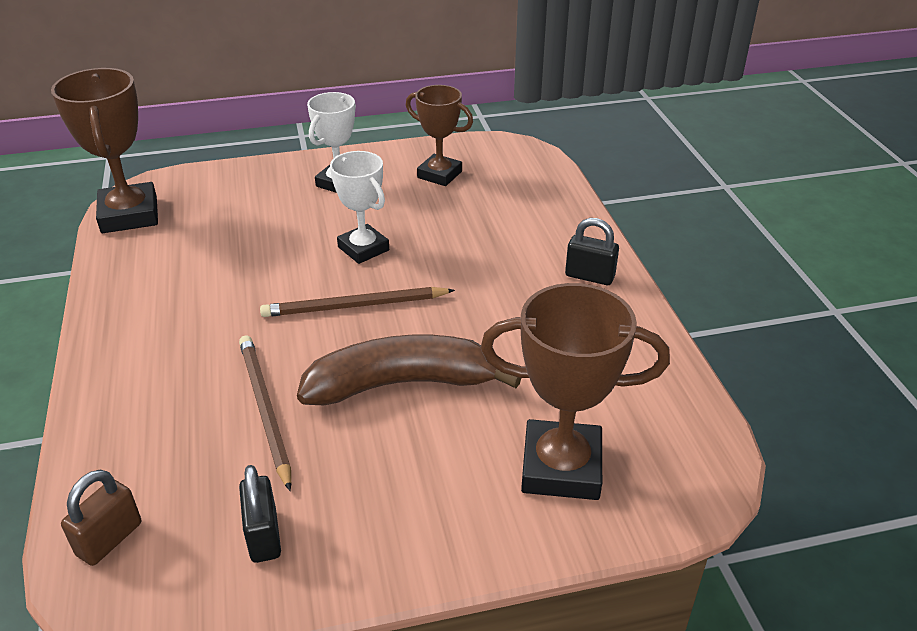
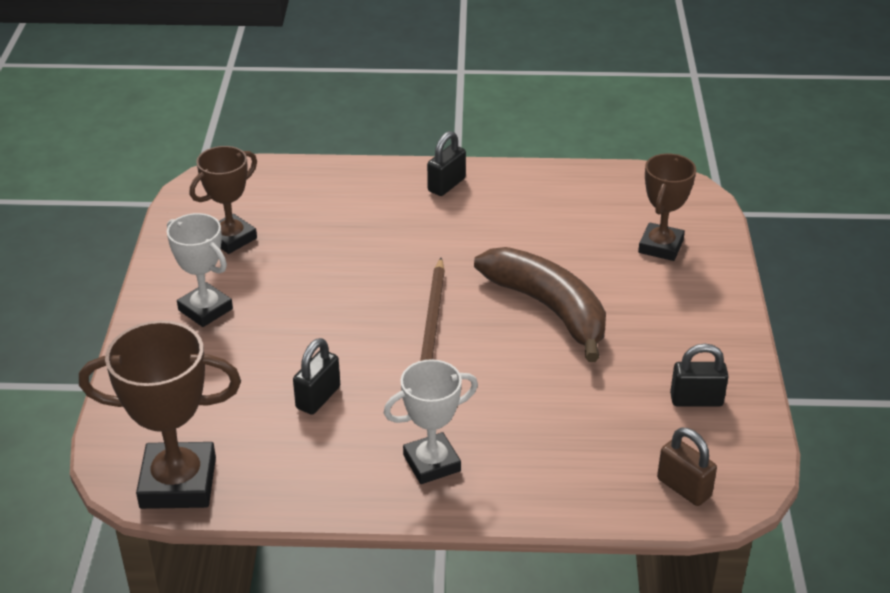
camera: 75 degrees left, 0 degrees up
(235, 260) = (318, 398): none -> black padlock
(265, 409) = (556, 390): brown pencil -> none
(363, 248) = (341, 306): white trophy -> white trophy (431, 463)
(402, 384) = (549, 309): brown banana -> brown banana turned 135 degrees clockwise
(561, 467) = (660, 246): brown trophy -> brown trophy, size x0.66

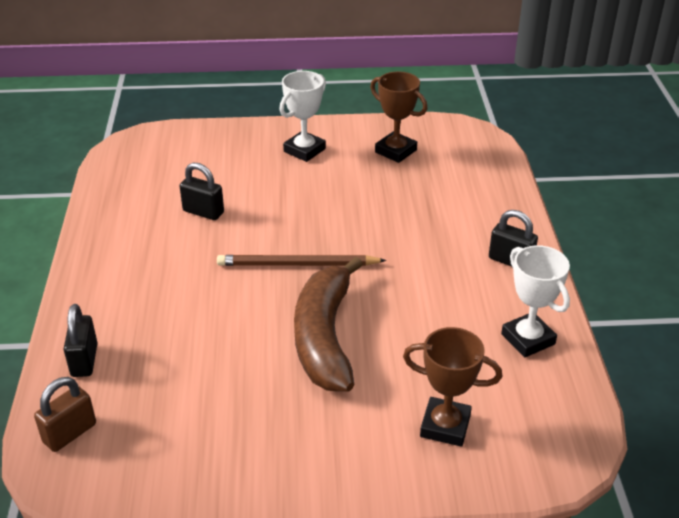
camera: 85 degrees right, 0 degrees up
(178, 483) = (121, 162): brown trophy -> none
(431, 463) = (124, 274): white trophy -> white trophy (528, 339)
(549, 309) = (325, 337): brown banana -> brown banana turned 135 degrees clockwise
(696, 400) = (189, 448): black padlock -> black padlock (84, 360)

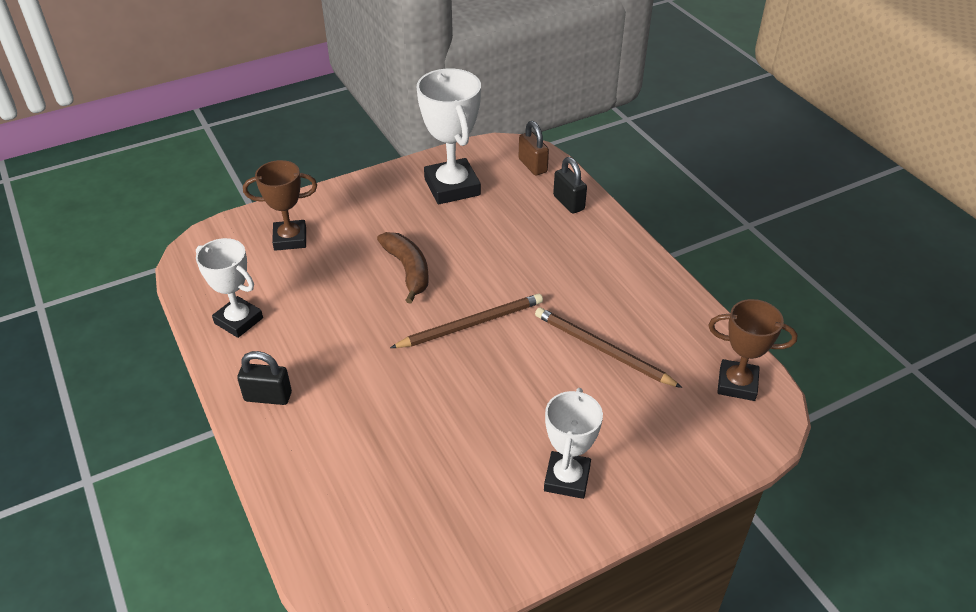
camera: 155 degrees right, 5 degrees up
(70, 433) = (532, 166): brown padlock -> brown padlock turned 45 degrees counterclockwise
(199, 436) = (452, 187): none -> white trophy
(203, 212) = (602, 349): black padlock -> brown pencil
(325, 337) = (408, 270): brown banana -> brown banana, size x0.66
(395, 151) = (454, 521): brown trophy -> brown trophy (737, 384)

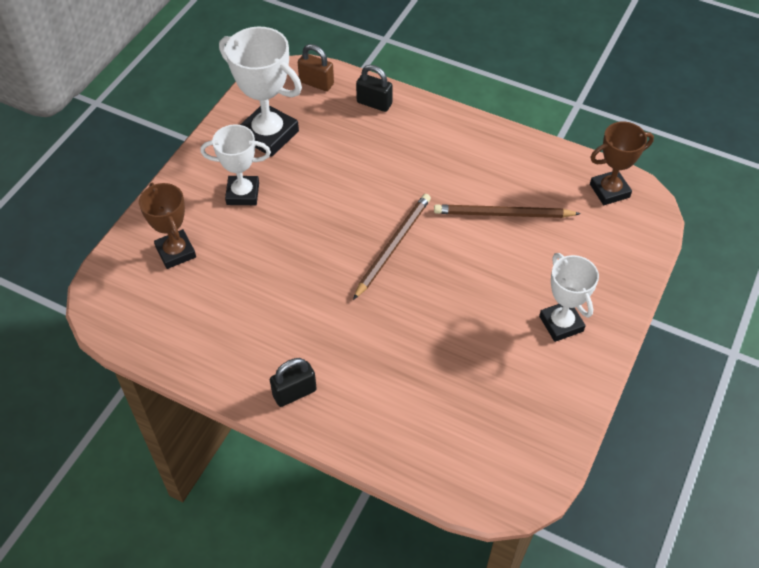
camera: 35 degrees left, 10 degrees up
(238, 321) = (205, 346): white trophy -> white trophy (243, 194)
(290, 239) = (176, 252): brown trophy -> brown trophy turned 75 degrees counterclockwise
(408, 270) = (302, 227): brown banana -> none

